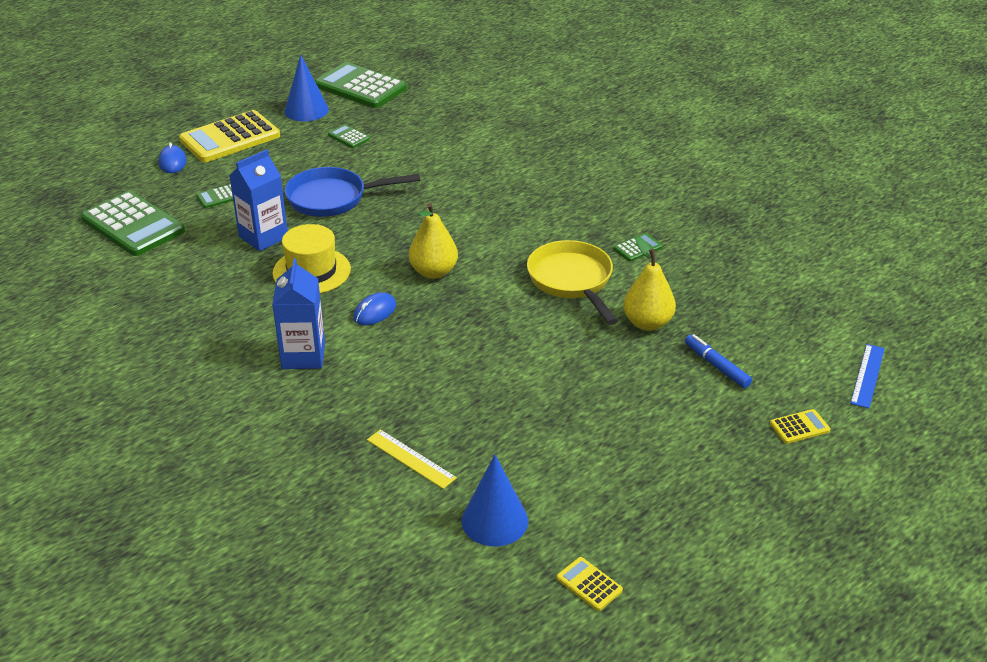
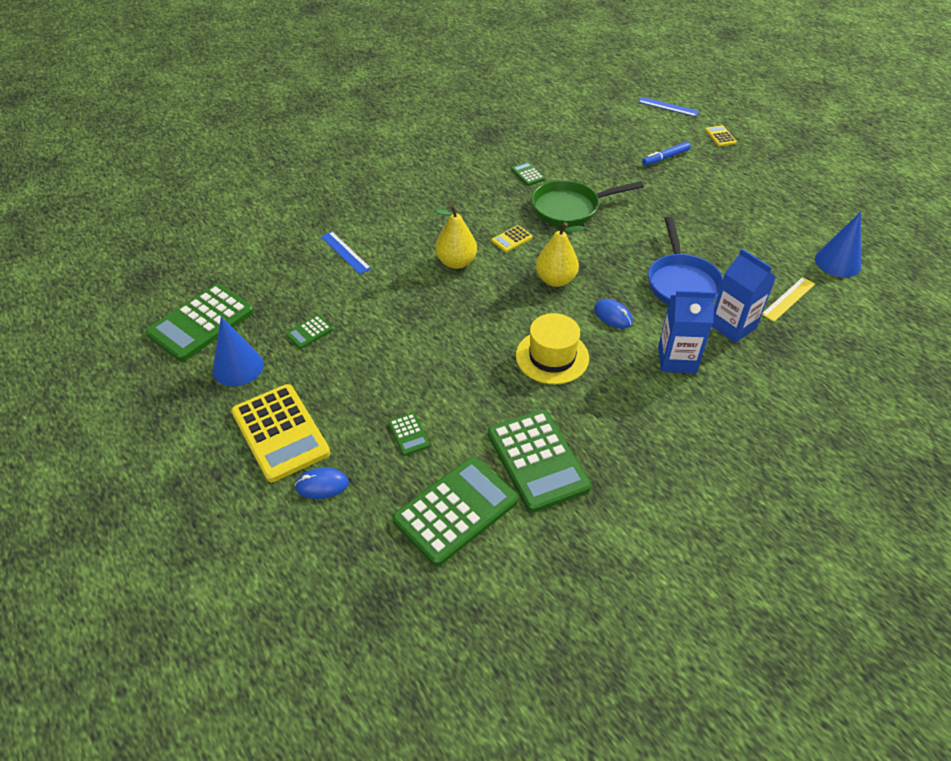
camera: 85 degrees left, 10 degrees up
(178, 265) = (537, 460): none -> green calculator
(263, 237) = (491, 394): blue carton -> blue carton (732, 326)
(332, 198) = (428, 344): blue pan -> blue pan (681, 283)
(465, 142) = (345, 252): none -> blue ruler
(572, 281) = (569, 208): yellow pan -> green pan
(589, 584) = (878, 228): yellow calculator -> yellow calculator (511, 239)
(647, 323) = (620, 180): yellow pear -> yellow pear (456, 262)

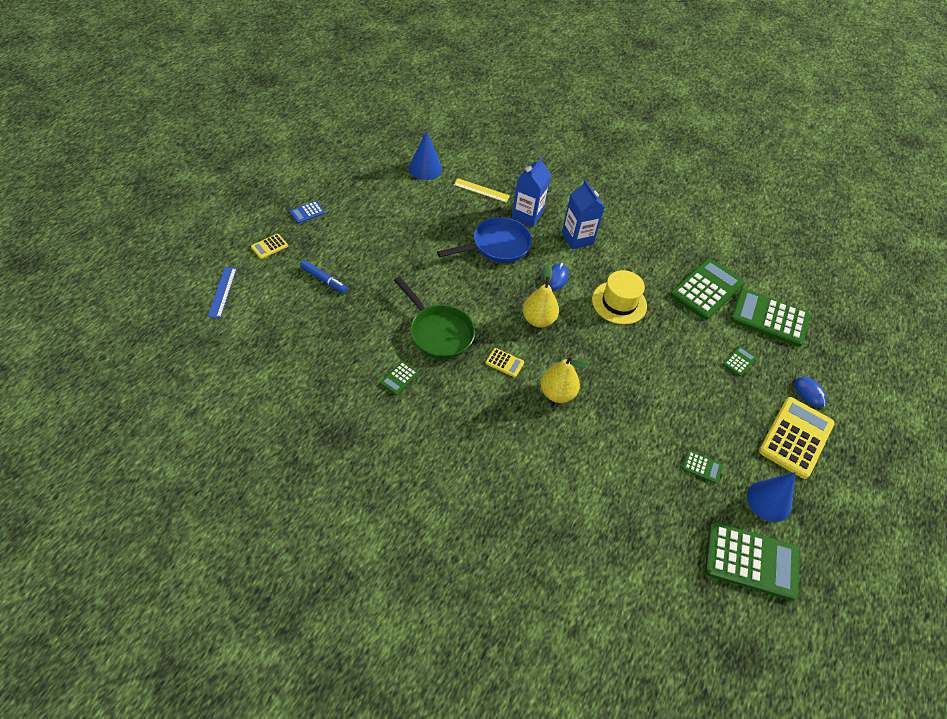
camera: 120 degrees left, 5 degrees up
(345, 252) = (596, 487): blue ruler -> none
(766, 165) = (307, 212): none -> blue calculator

